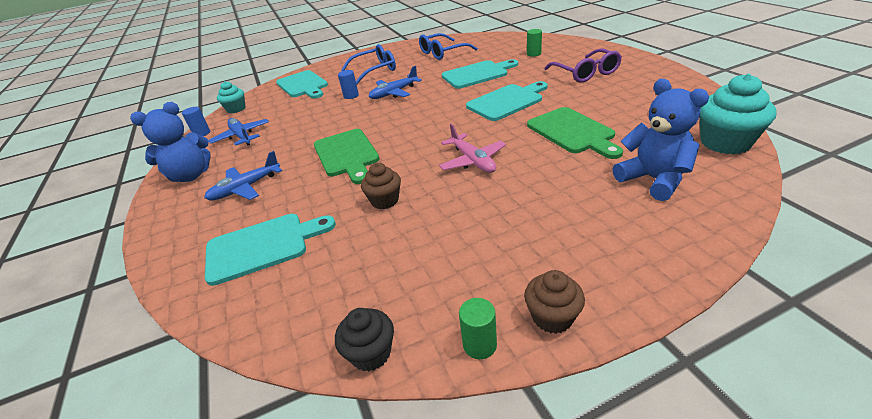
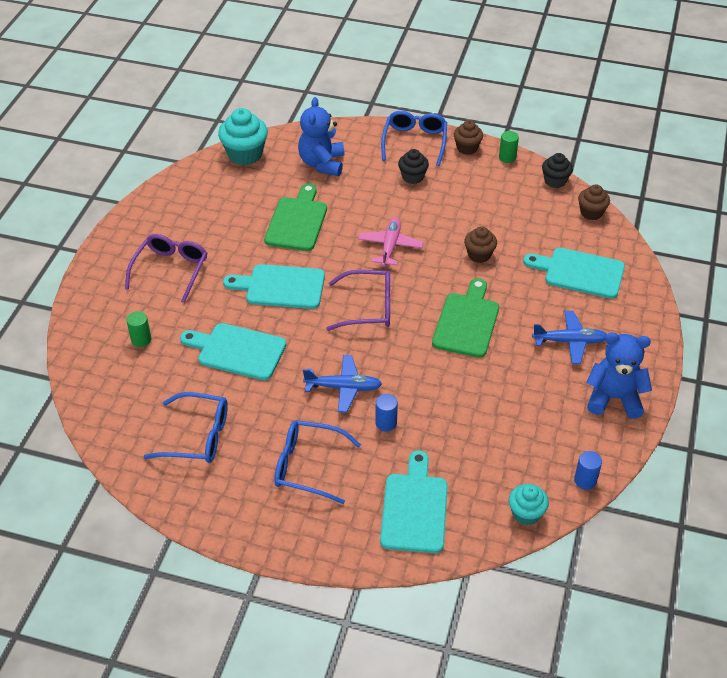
camera: 145 degrees left, 10 degrees up
(242, 137) = (543, 433): blue plane -> none
(282, 333) = (591, 213): none -> brown cupcake
(431, 124) = (368, 308): none -> purple glasses
(551, 228) = (412, 177): none -> black cupcake
(625, 274) = (415, 141): none -> blue glasses

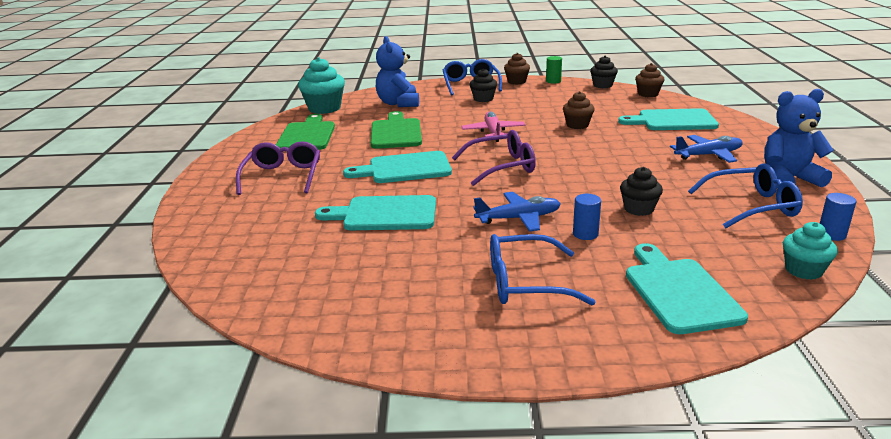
camera: 15 degrees left, 20 degrees down
(141, 340) = (269, 225): green cylinder -> none
(198, 436) = (374, 284): blue glasses -> blue glasses (752, 206)
(450, 403) = (638, 209): none -> black cupcake
(467, 322) = (603, 160): green cutting board -> green cutting board (307, 135)

